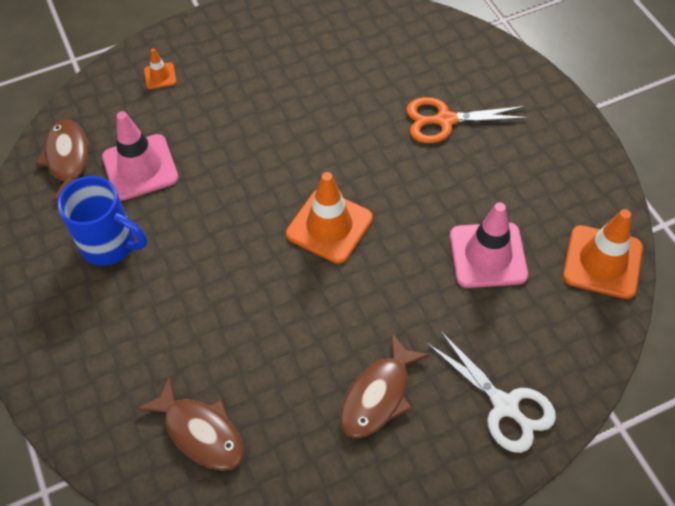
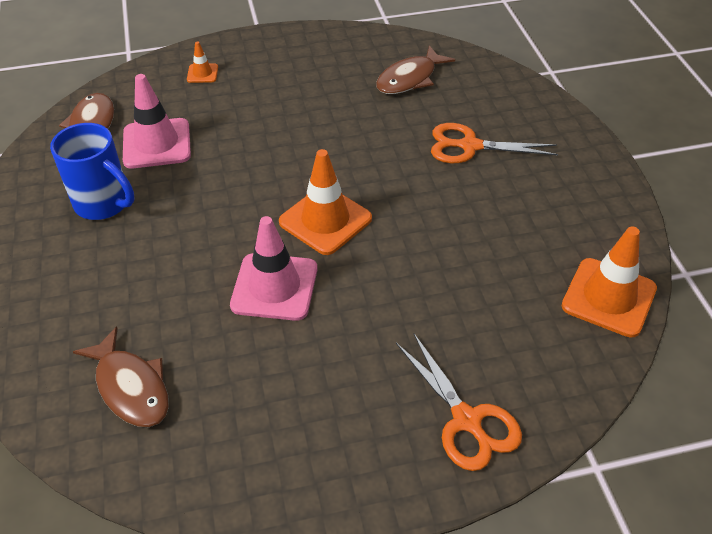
camera: 10 degrees right, 10 degrees down
(378, 395) = (330, 385): brown fish -> brown fish (409, 79)
(488, 255) = (484, 271): pink traffic cone -> pink traffic cone (274, 287)
(505, 406) = (466, 420): white scissors -> orange scissors

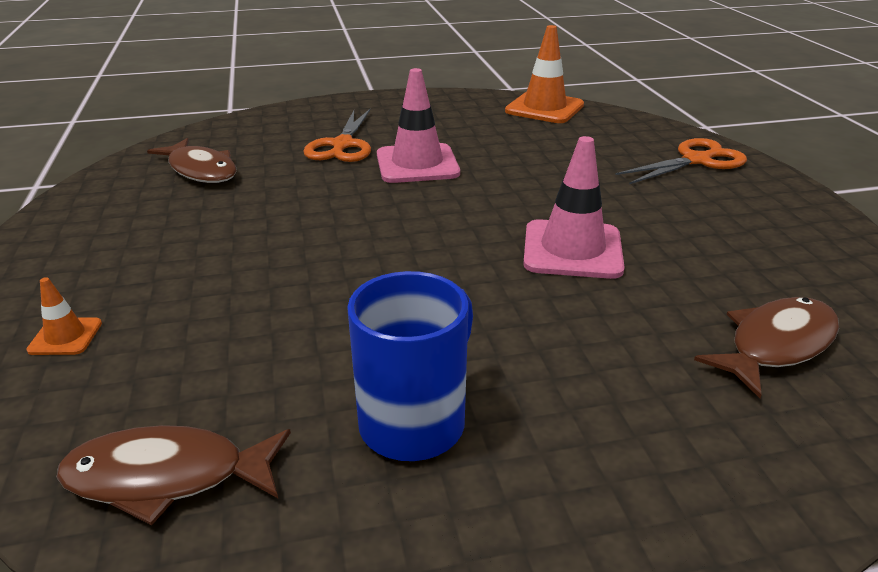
camera: 90 degrees left, 15 degrees down
(157, 144) = (259, 373): pink traffic cone -> pink traffic cone (417, 164)
(325, 220) = (457, 220): orange traffic cone -> none

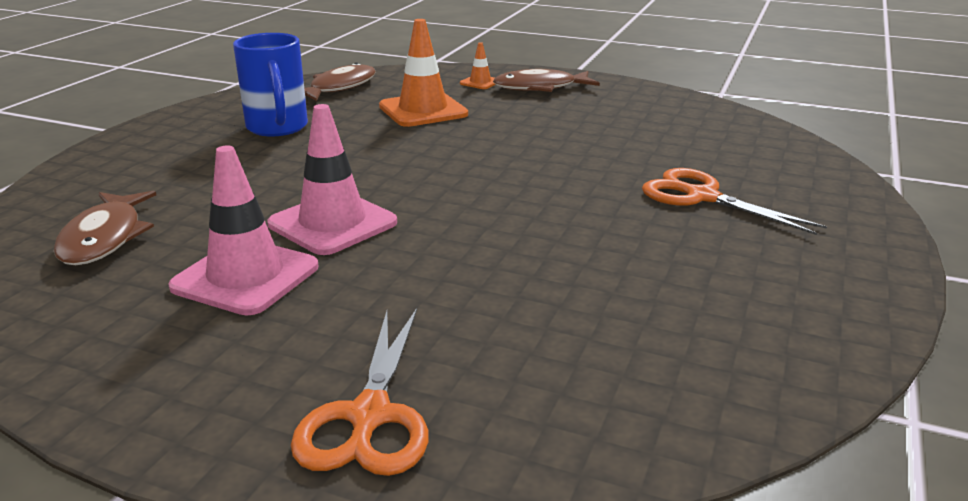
camera: 125 degrees right, 5 degrees down
(201, 170) = (692, 134): brown fish -> brown fish (540, 88)
(417, 164) = (603, 218): pink traffic cone -> pink traffic cone (245, 277)
(544, 108) = (737, 389): orange traffic cone -> orange traffic cone (423, 110)

